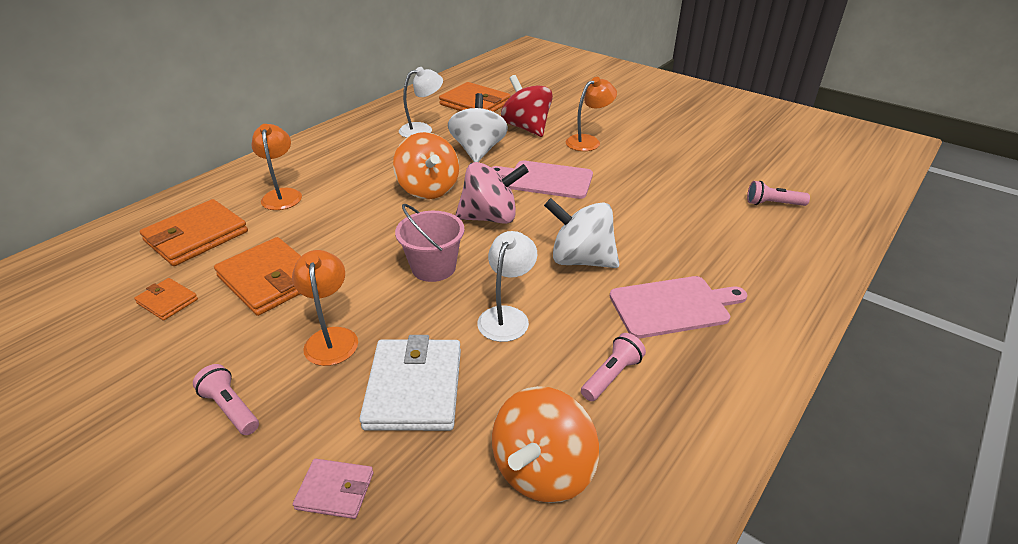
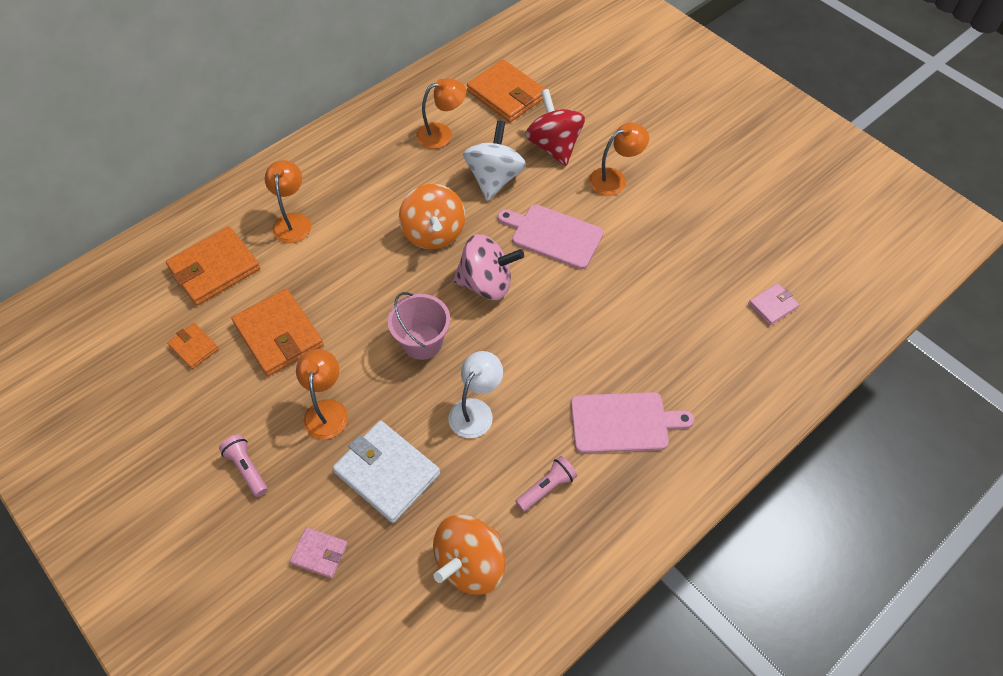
camera: 10 degrees right, 20 degrees up
(414, 388) = (387, 473): white wallet -> white wallet turned 60 degrees counterclockwise
(422, 129) = (442, 134): white lamp -> orange lamp
(580, 260) = (557, 353): white spinning top -> none
(773, 204) = (772, 305): pink flashlight -> pink wallet

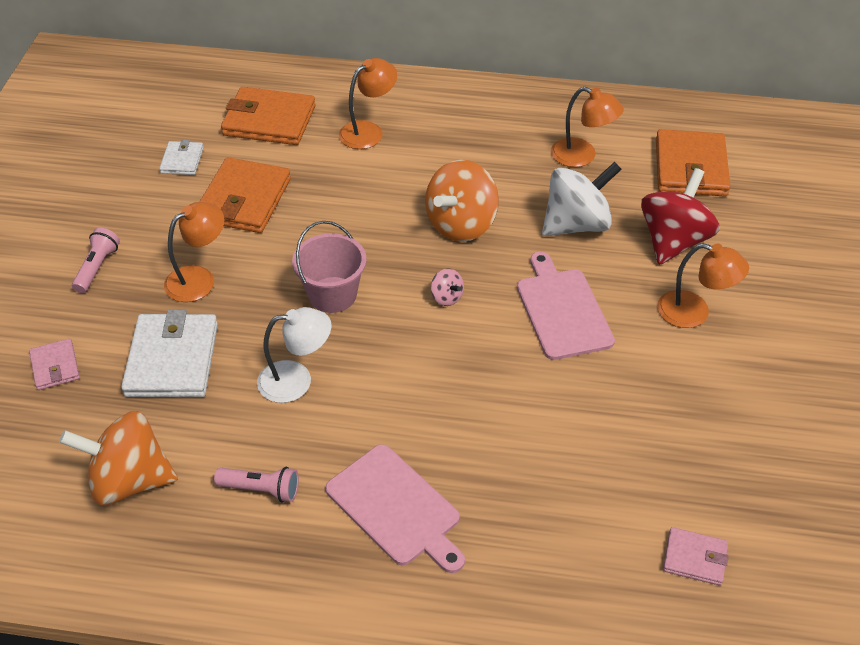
camera: 50 degrees right, 10 degrees down
(194, 347) = (182, 160): orange wallet -> white wallet
(486, 284) = (446, 297): pink spinning top -> pink spinning top, size x0.44

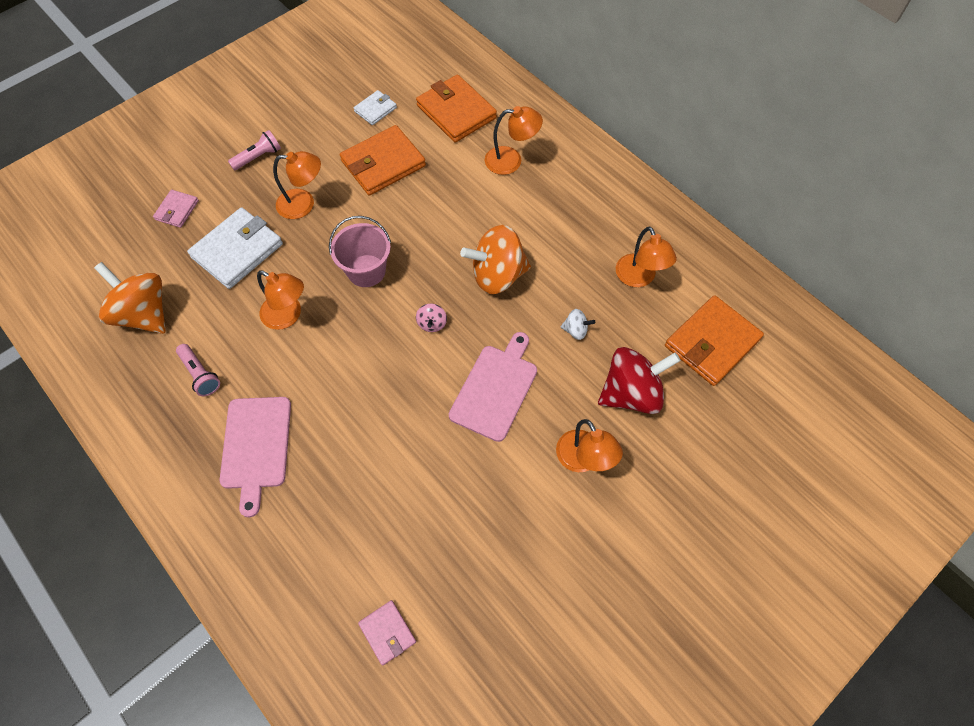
camera: 40 degrees right, 15 degrees up
(296, 380) = (288, 316): white lamp -> orange lamp
(576, 224) = (575, 330): white spinning top -> white spinning top, size x0.44

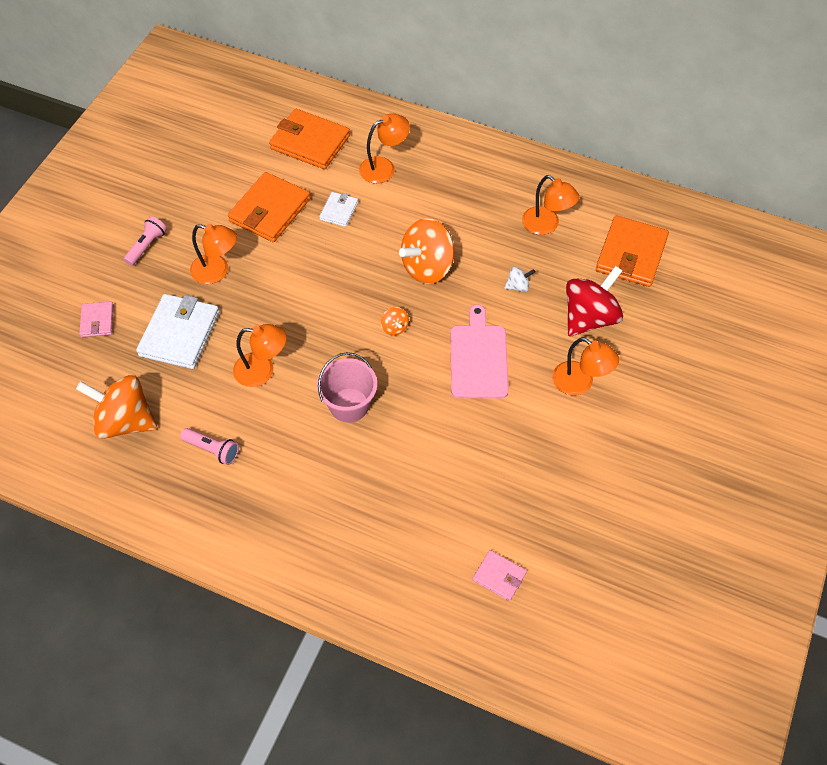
camera: 25 degrees left, 5 degrees down
(256, 446) = (301, 486): pink cutting board -> none
(303, 204) = (217, 271): orange lamp -> orange lamp turned 45 degrees clockwise
(366, 271) = (310, 306): pink bucket -> pink bucket (349, 405)
(375, 109) = (233, 165): white wallet -> white wallet (339, 211)
(432, 324) = (394, 327): pink spinning top -> orange spinning top

